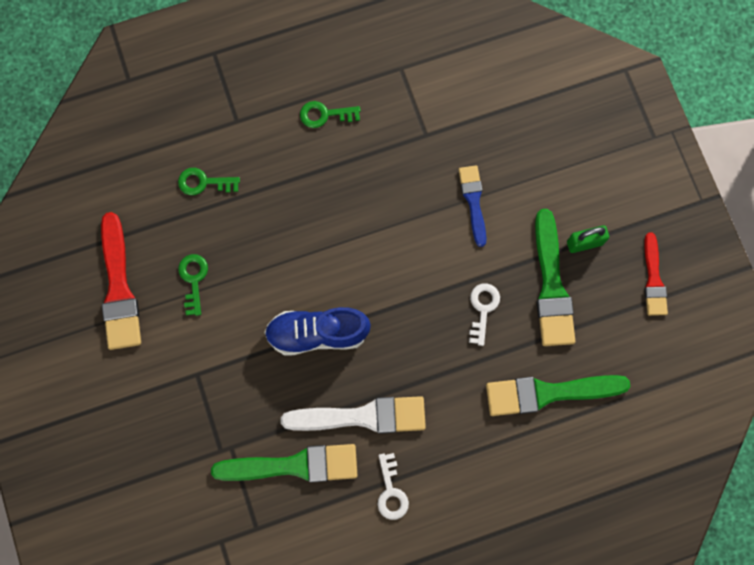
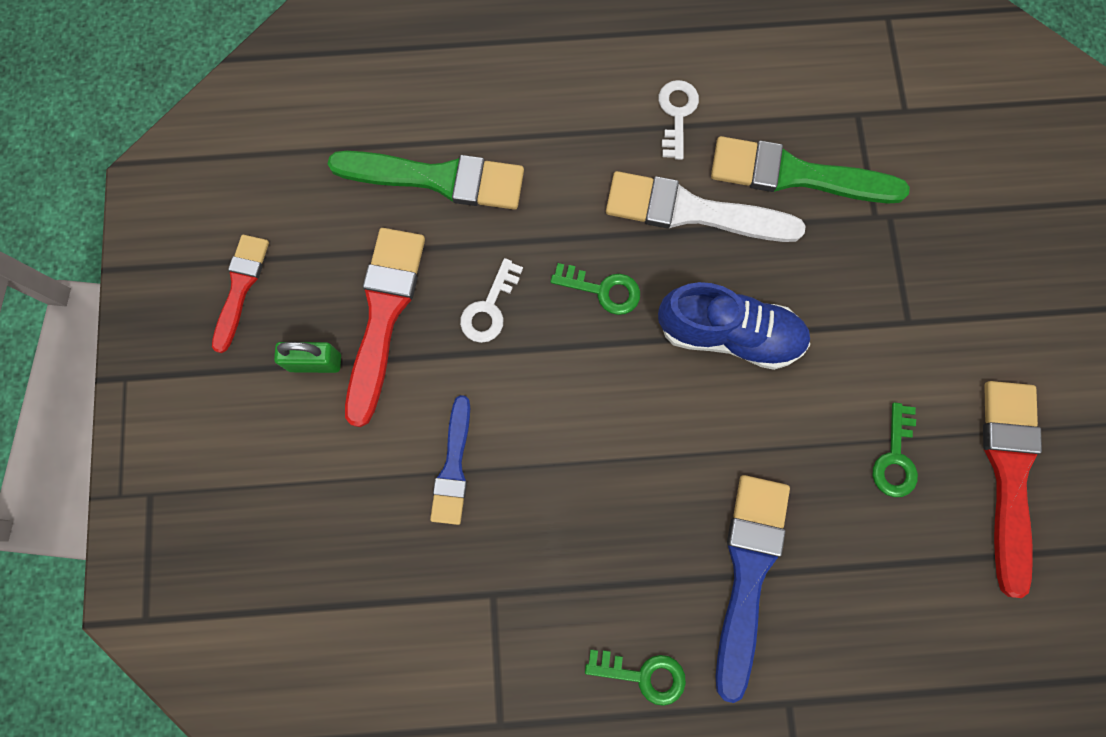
camera: 165 degrees left, 0 degrees up
(204, 182) = (858, 610): green key -> green key (602, 290)
(275, 186) = (748, 572): none -> blue brush
(551, 286) = (384, 315): green brush -> red brush

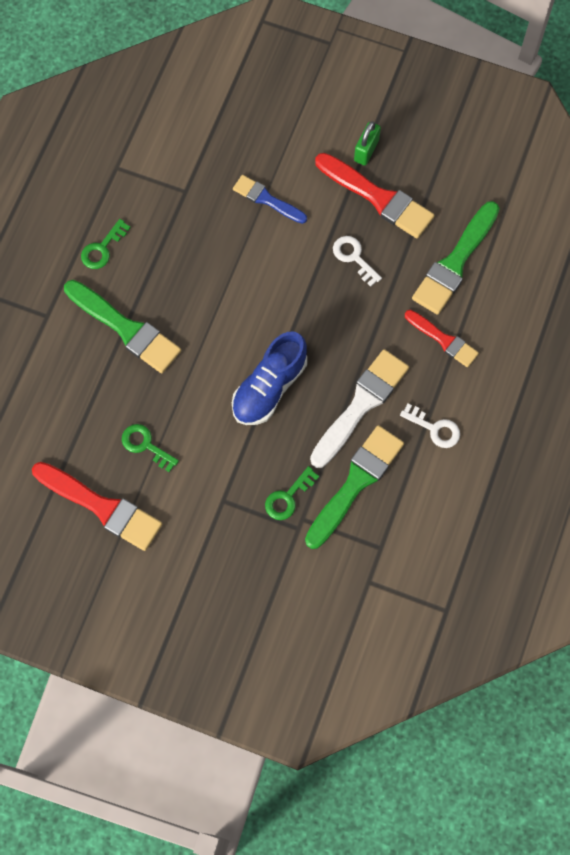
camera: 115 degrees right, 5 degrees down
(240, 287) = (433, 127): red brush -> red brush (443, 340)
(602, 290) = (334, 327): green key -> green key (288, 497)
(748, 572) = (126, 329): blue brush -> green brush

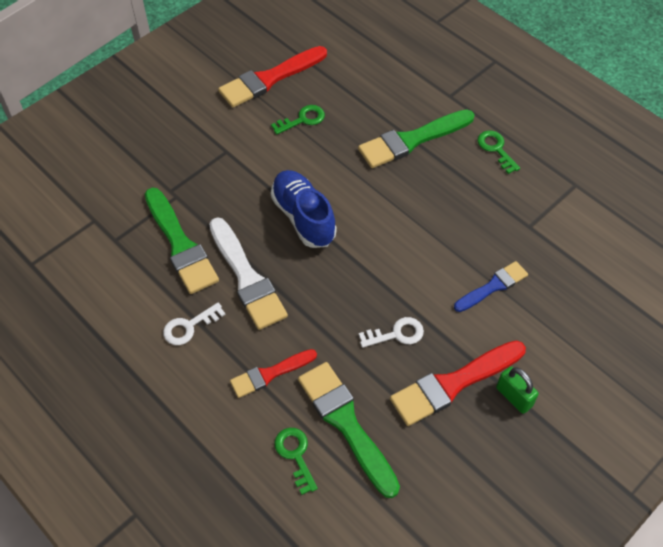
camera: 115 degrees right, 15 degrees down
(288, 497) = (200, 193): green key -> green key (295, 455)

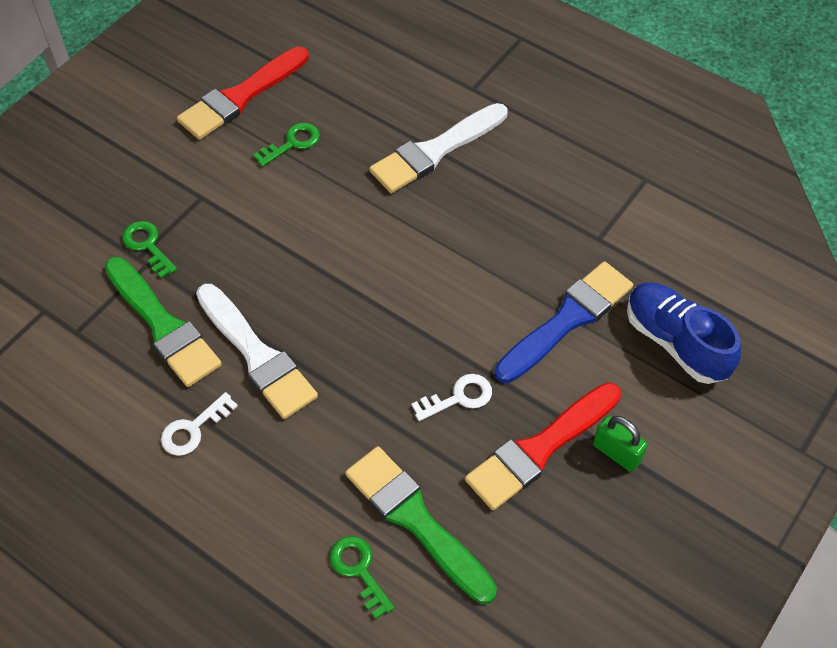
camera: 10 degrees left, 0 degrees up
(270, 374) = (308, 473): red brush -> none
(303, 217) = (315, 267): blue shoe -> blue shoe (675, 342)
(412, 140) = (435, 151): green brush -> white brush
(493, 286) = (567, 320): blue brush -> blue brush, size x1.64
(496, 149) = (541, 148): green key -> green key (147, 246)

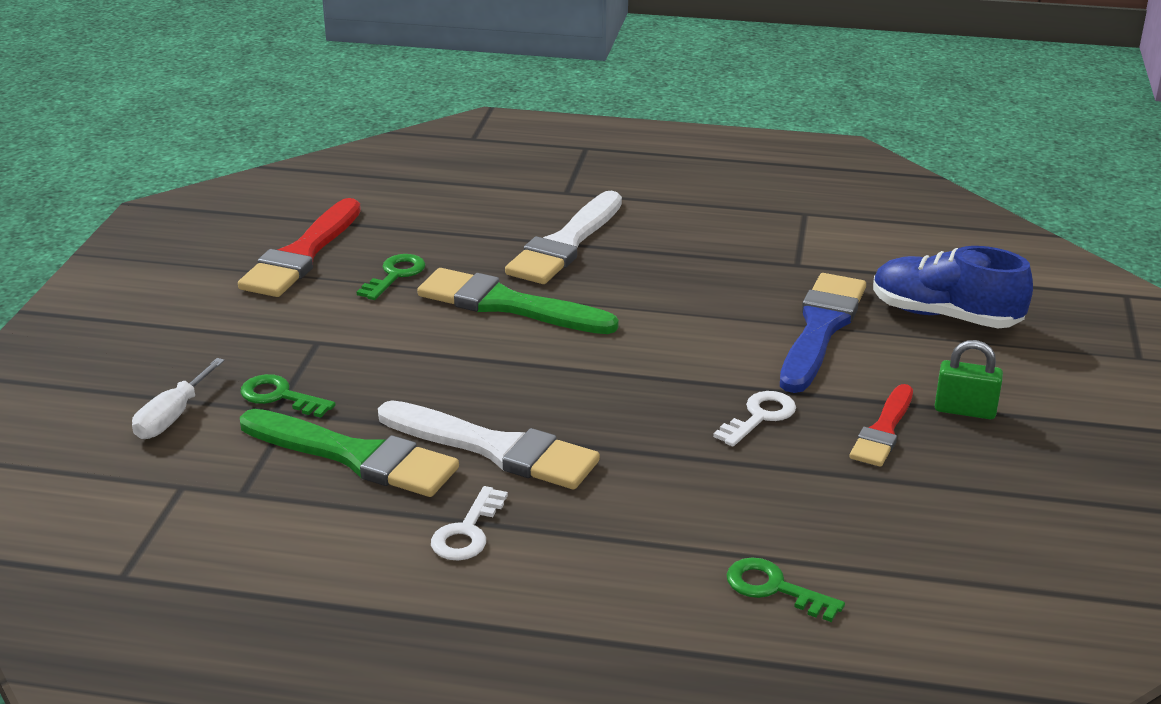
camera: 25 degrees left, 25 degrees down
(71, 239) = (172, 417): none -> white screwdriver
(415, 520) = (801, 526): green brush -> green brush (507, 305)
(540, 449) = (883, 430): red brush -> red brush, size x0.61

